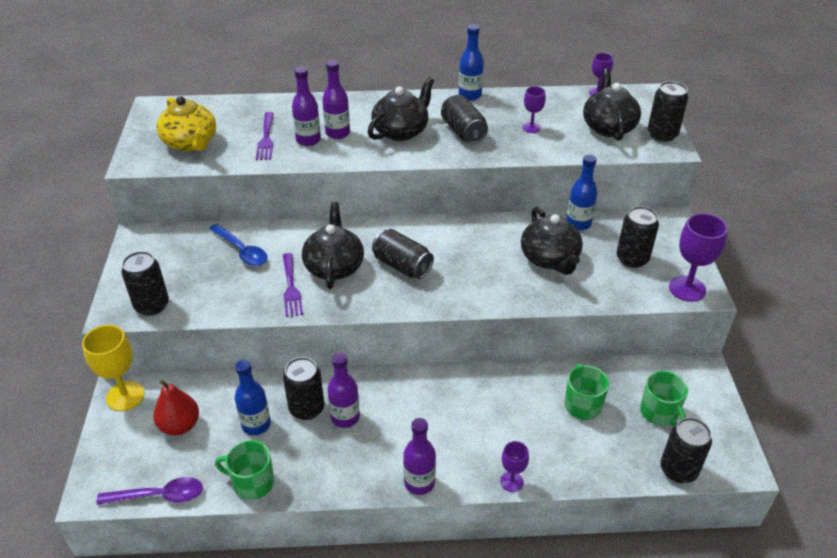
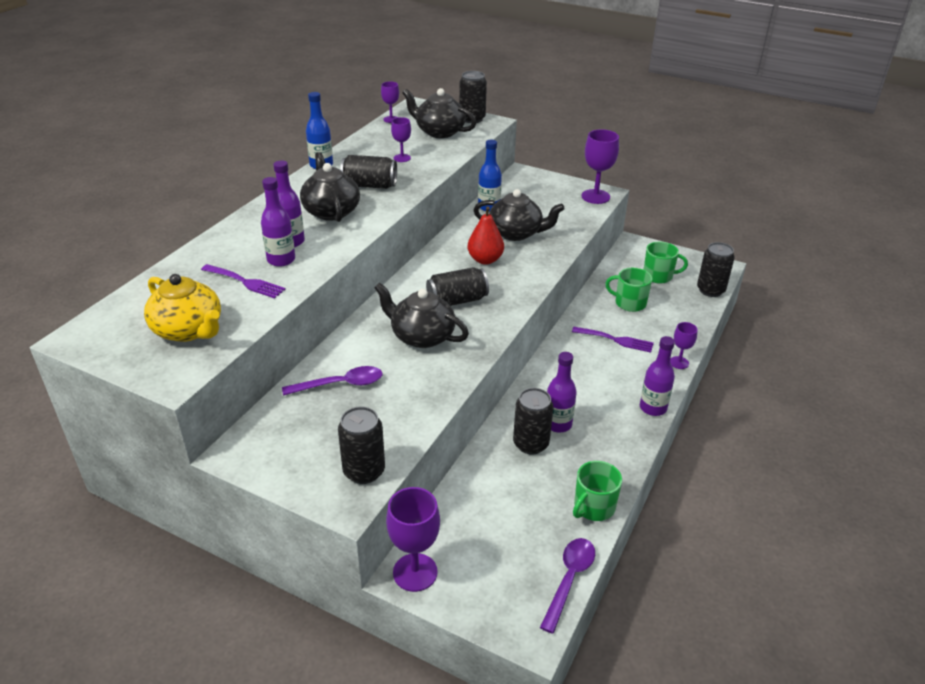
camera: 60 degrees left, 5 degrees down
(125, 396) = (415, 572): yellow goblet -> purple goblet
(180, 425) = (489, 538): red pear -> red pear (485, 260)
(191, 143) = (189, 330): yellow teapot -> yellow teapot turned 45 degrees clockwise
(242, 251) = (340, 384): blue spoon -> purple spoon
(256, 425) = (526, 483): blue bottle -> none
(291, 288) = (426, 370): purple fork -> purple fork (616, 340)
(632, 259) = (548, 203): black can -> none

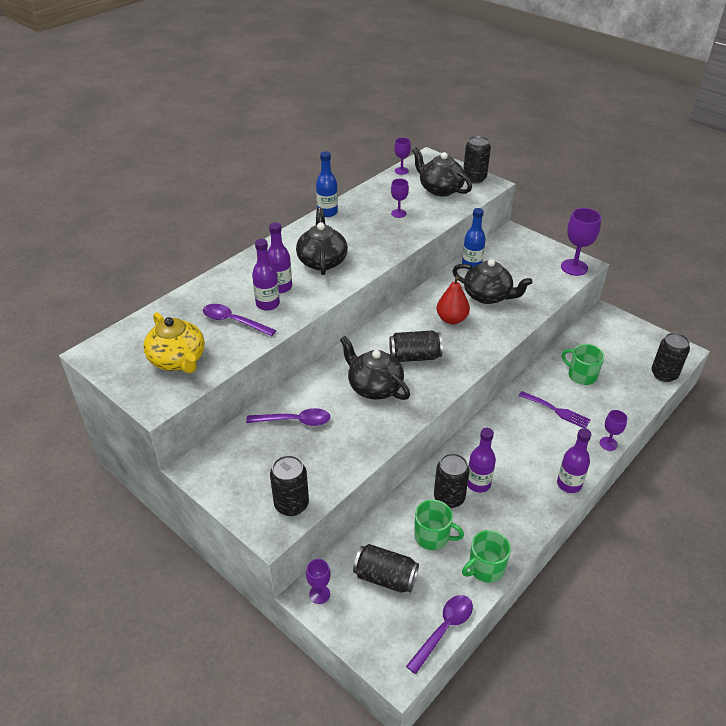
camera: 15 degrees right, 5 degrees up
(246, 282) = (234, 321): purple fork -> purple spoon
(369, 185) = (362, 239): black can -> black can (385, 577)
(415, 572) = (319, 594): purple goblet -> purple goblet, size x0.57
(658, 276) = (618, 351): green mug -> green mug (432, 536)

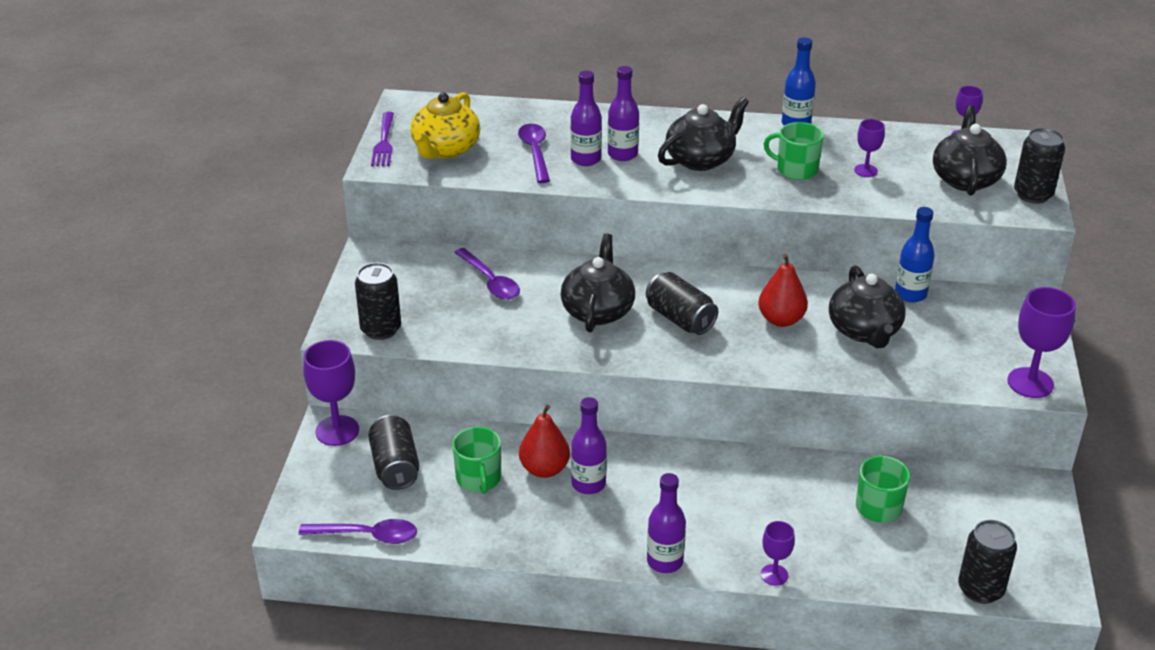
camera: 55 degrees right, 5 degrees down
(319, 594) = (337, 431): purple goblet -> purple goblet, size x1.76
(449, 498) = (544, 469): black can -> red pear
(485, 568) = (472, 536): green mug -> green mug (796, 169)
(557, 410) = (783, 506): purple fork -> purple fork (384, 142)

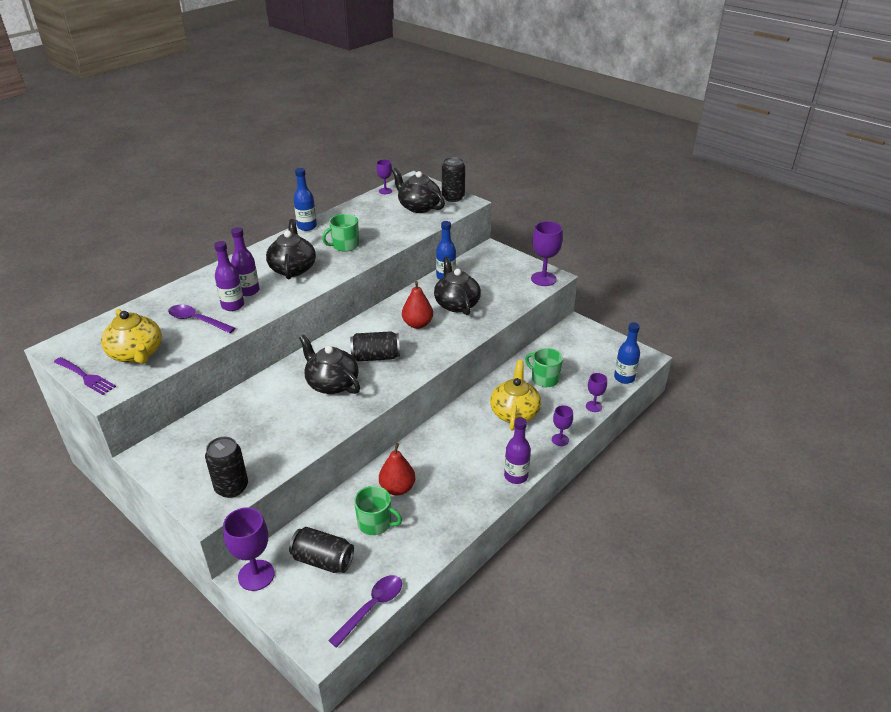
camera: 55 degrees left, 0 degrees up
(490, 281) = (249, 413): purple spoon -> none
(588, 484) = (428, 475): purple bottle -> none
(778, 507) = (514, 412): none -> yellow teapot
(864, 331) = (456, 304): black teapot -> black teapot turned 135 degrees counterclockwise
(865, 170) = (374, 227): purple goblet -> purple goblet (593, 406)
(980, 589) = (624, 378): black can -> blue bottle

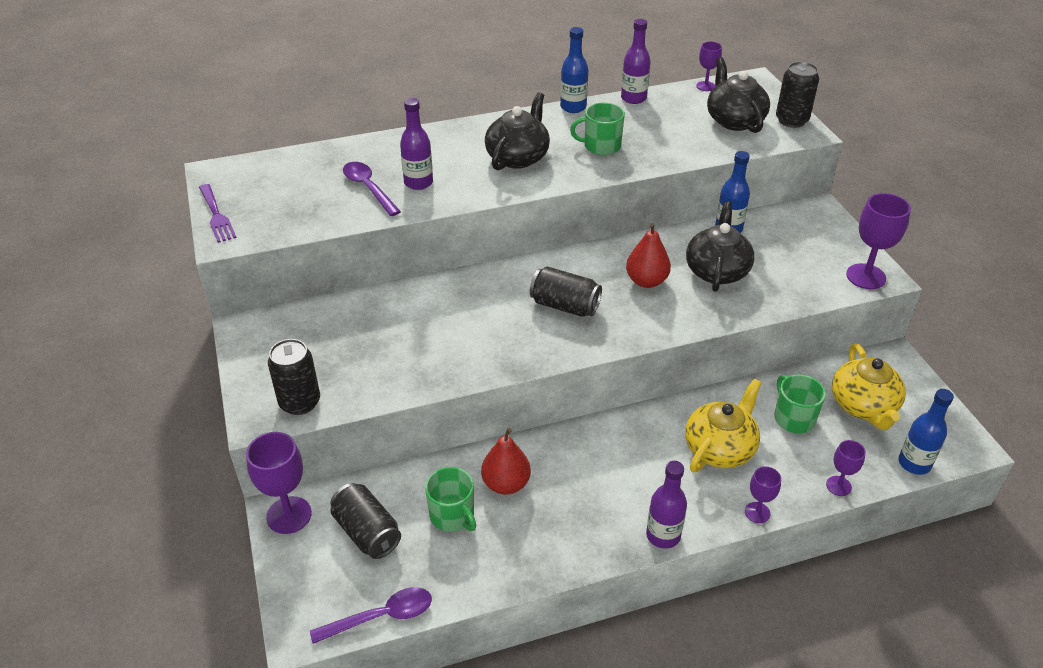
camera: 30 degrees right, 5 degrees up
(137, 354) = (282, 207): yellow teapot -> yellow teapot (863, 406)
(248, 291) = (448, 170): purple bottle -> purple bottle (633, 98)
(331, 383) = (490, 320): black teapot -> none

